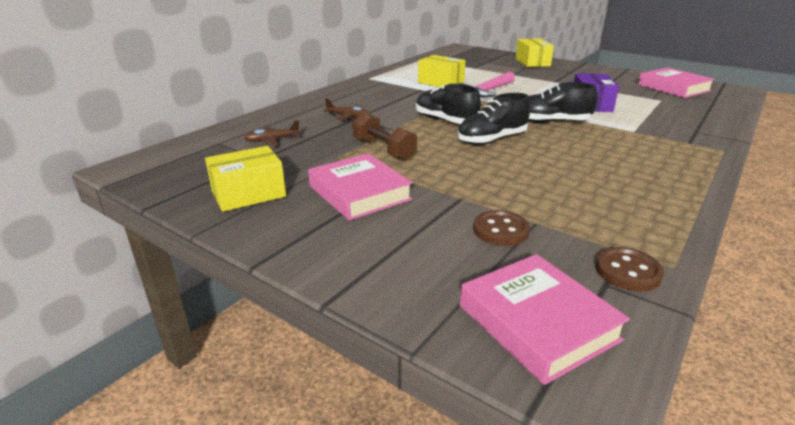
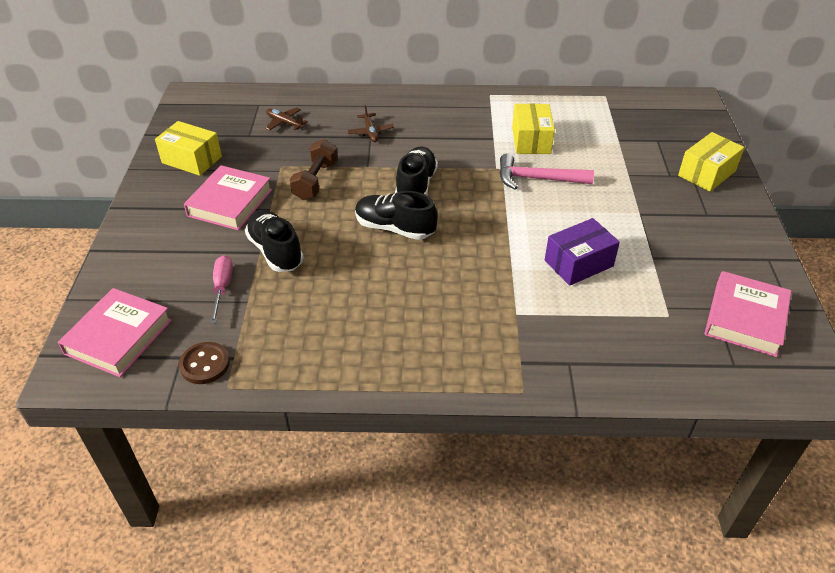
camera: 55 degrees right, 15 degrees up
(500, 230) = (222, 288): brown button -> pink screwdriver
(551, 122) = (484, 250): black shoe -> black shoe (275, 251)

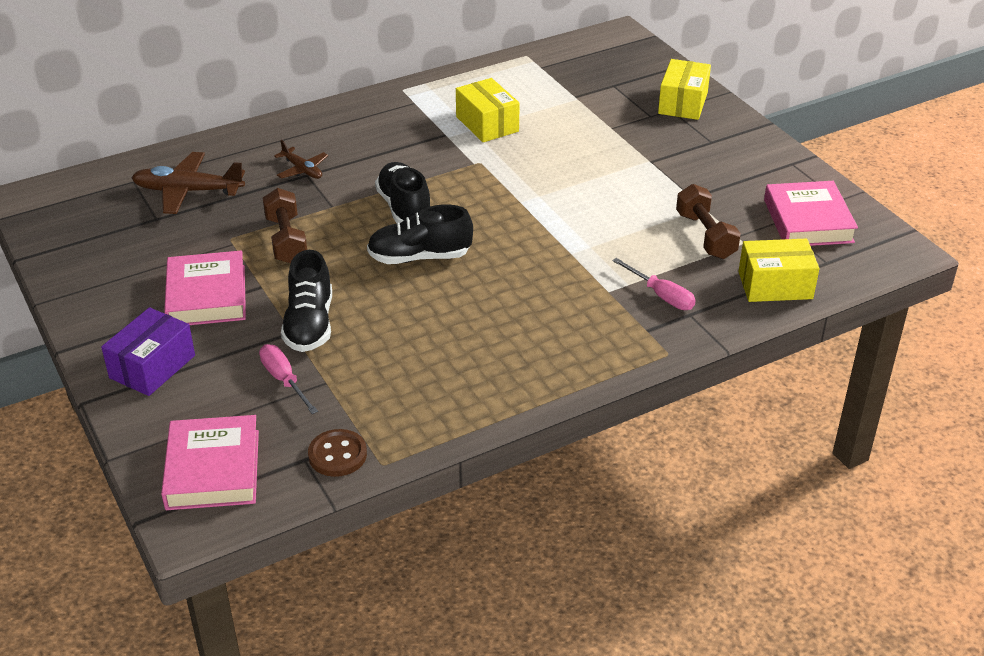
camera: 30 degrees left, 5 degrees down
(192, 159) = (110, 267): yellow box -> yellow box (775, 285)
(275, 251) = (309, 324): black shoe -> black shoe turned 120 degrees counterclockwise
(284, 123) = (188, 191): brown plane -> brown plane, size x1.77
(537, 179) = (525, 161): pink hammer -> none
(558, 336) = (661, 295): none -> pink screwdriver
(578, 263) = (629, 226): purple box -> purple box (152, 366)
(638, 296) = (705, 236): none -> brown dumbbell

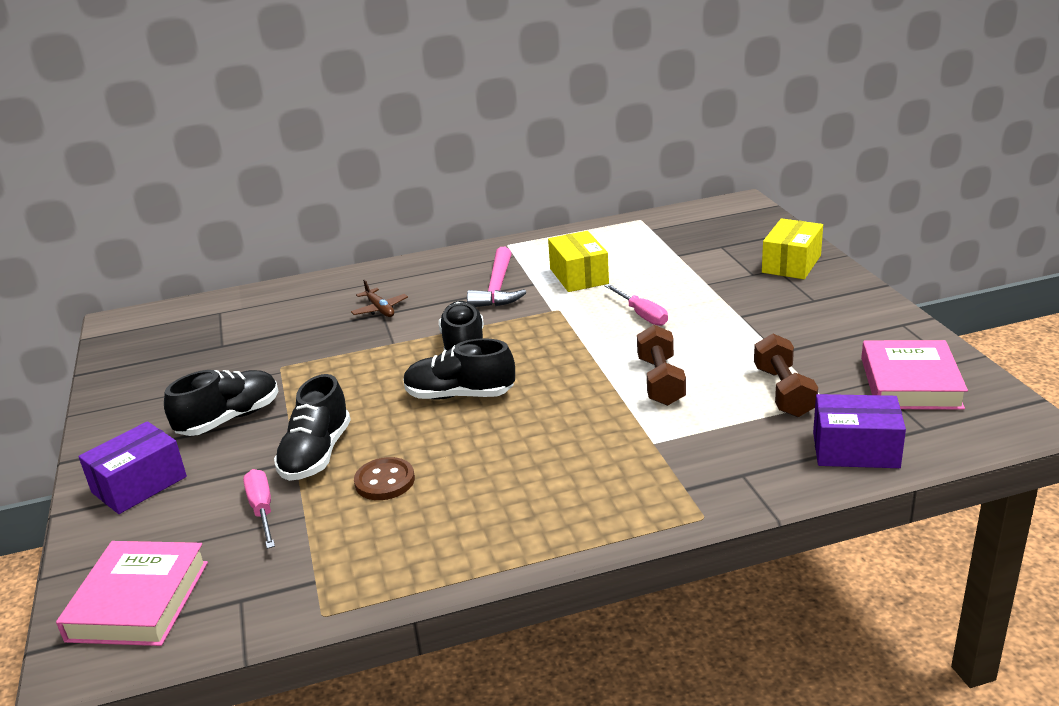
camera: 15 degrees right, 10 degrees down
(188, 191) = (263, 323): brown plane -> none
(207, 296) = (229, 419): pink book -> black shoe
(286, 240) = (333, 371): brown dumbbell -> brown dumbbell (660, 381)
(337, 455) = (278, 599): brown button -> brown button (385, 481)
(412, 141) = (497, 288): none -> pink hammer
(661, 295) = (714, 452): pink screwdriver -> pink screwdriver (642, 315)
(775, 285) = (855, 449): yellow box -> purple box

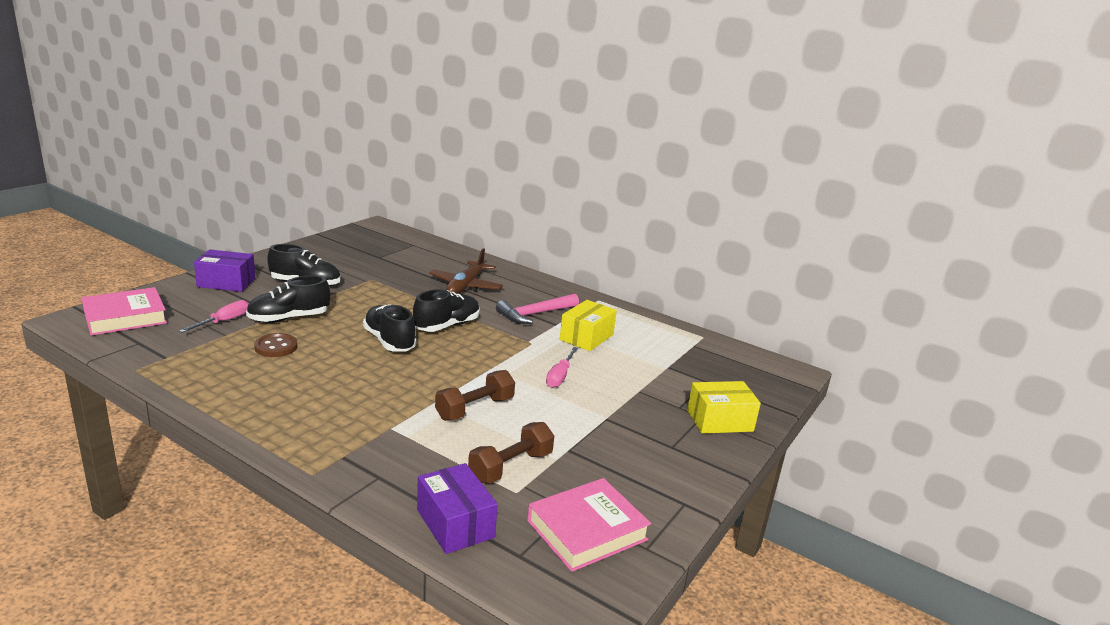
camera: 45 degrees right, 5 degrees down
(380, 309) = (466, 286): brown plane -> brown plane, size x1.77

